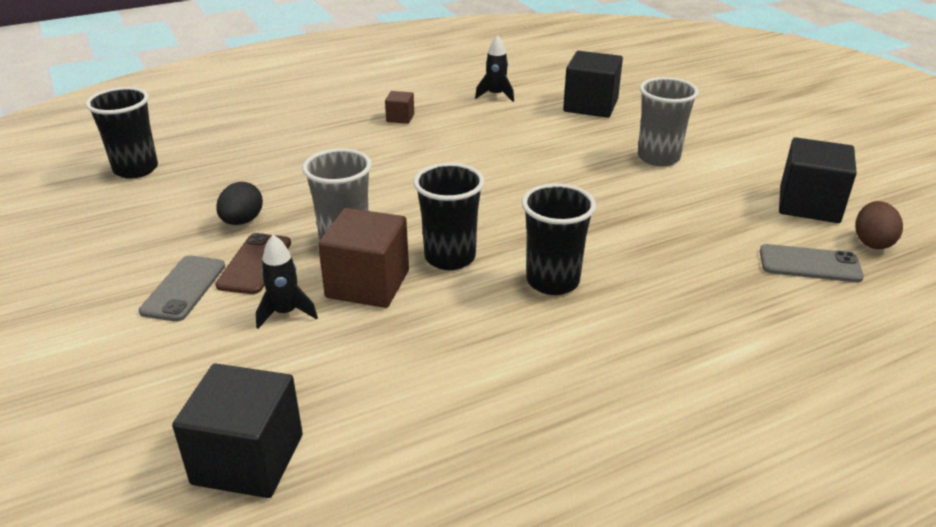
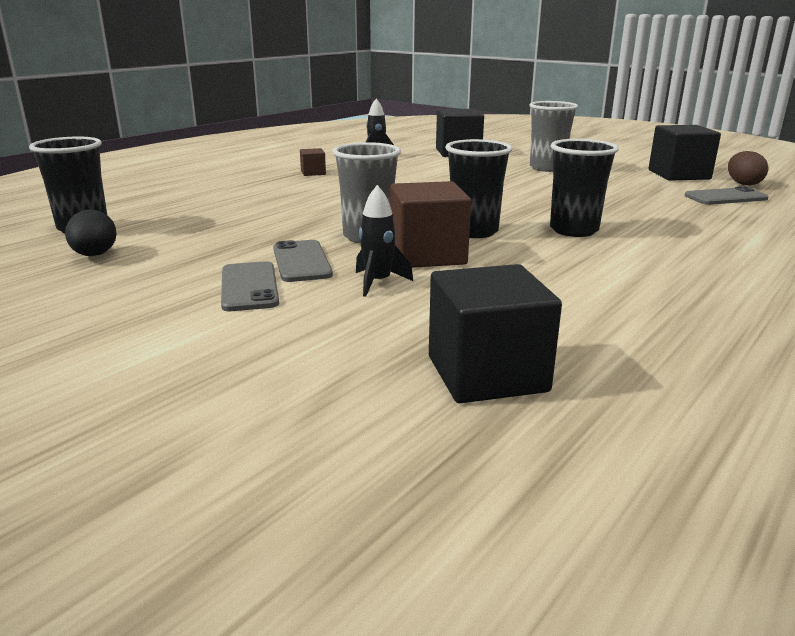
camera: 25 degrees left, 10 degrees down
(242, 221) = (249, 241): black egg -> black egg (95, 255)
(254, 264) = (301, 261): brown phone -> grey phone

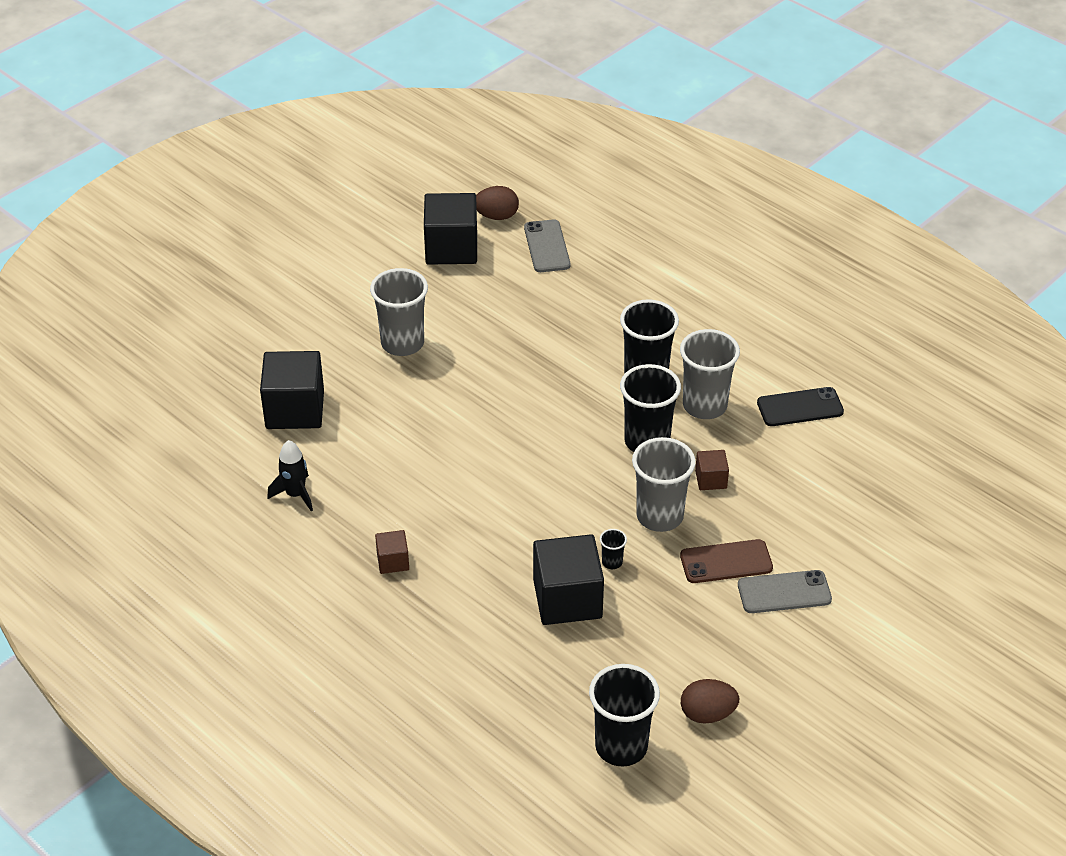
camera: 85 degrees left, 20 degrees up
(95, 255) = (707, 714): black egg -> brown egg
(301, 261) = (726, 562): grey phone -> brown phone
(306, 222) = (612, 562): none -> black cup
(378, 283) = (774, 514): black rocket -> none
(427, 255) = (711, 479): brown cube -> brown cube, size x0.49
(487, 374) = (914, 472): black cube -> black cube (567, 599)
(545, 252) = (704, 406): none -> grey cup
(579, 297) = (800, 407): none -> black phone

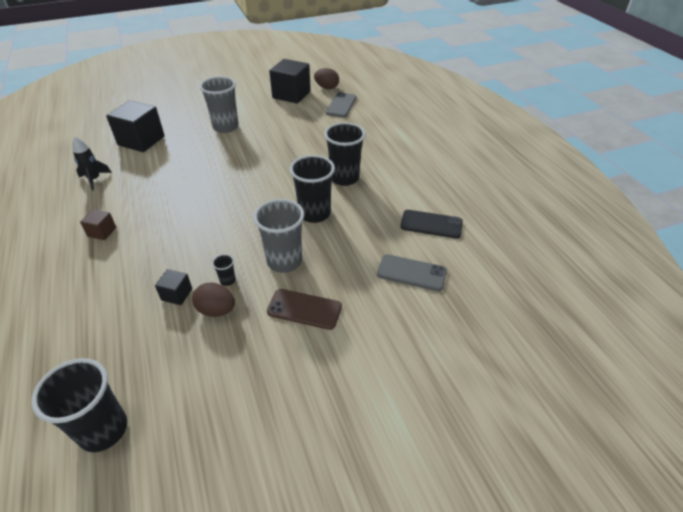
camera: 25 degrees right, 0 degrees up
(567, 599) = (177, 294): black cube -> black cube, size x0.49
(704, 406) = (367, 204): grey cup -> none
(707, 714) = (191, 431): brown egg -> brown egg (216, 310)
(711, 479) = (337, 249): brown cube -> none
(784, 592) = (330, 349): grey phone -> grey phone (411, 273)

